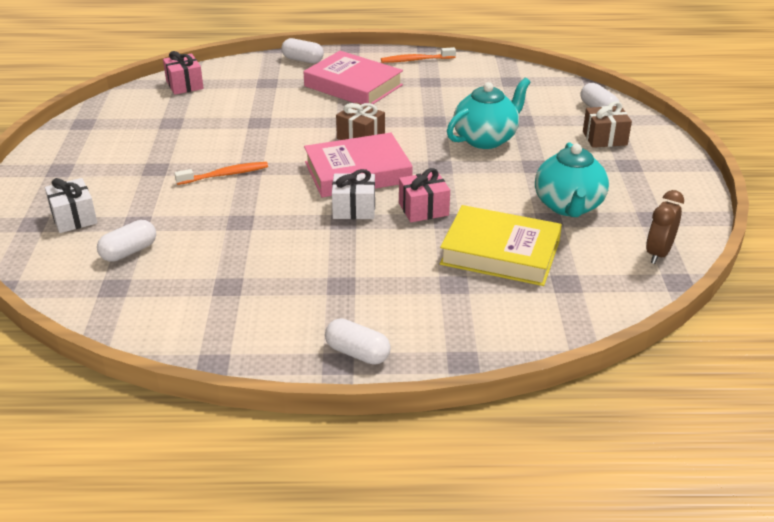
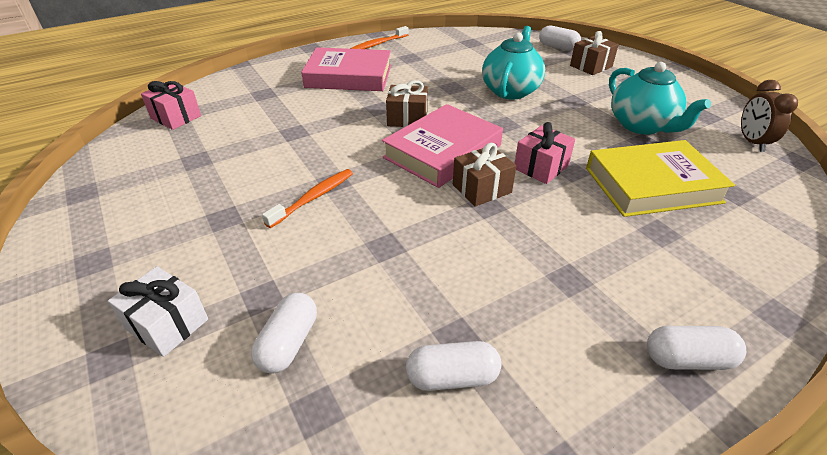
camera: 30 degrees left, 5 degrees up
(303, 60) = (278, 66): white capsule -> white capsule (452, 377)
(354, 209) = (482, 189): white gift -> brown gift

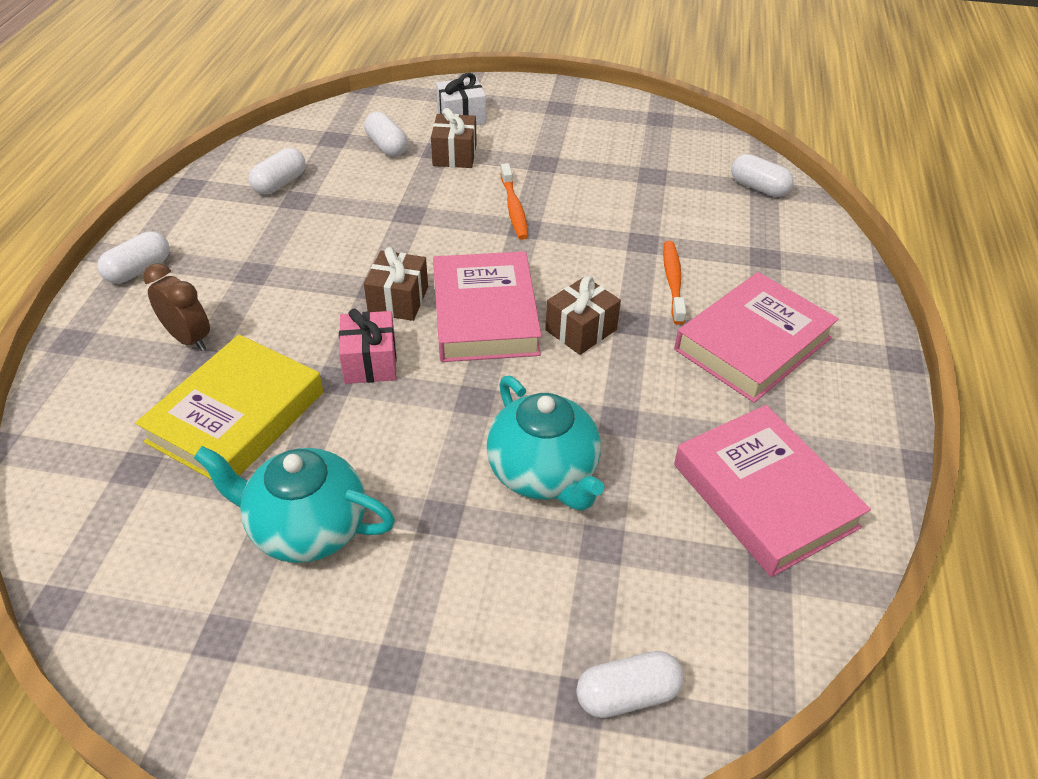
camera: 130 degrees right, 5 degrees up
(176, 117) = (758, 187): pink gift -> white capsule
(378, 44) = (860, 439): orange toothbrush -> orange toothbrush (673, 281)
(439, 51) = (764, 495): none -> pink book
(591, 66) = (505, 662): brown gift -> brown gift (454, 155)
(752, 142) = (129, 606): brown clock -> brown clock (188, 338)

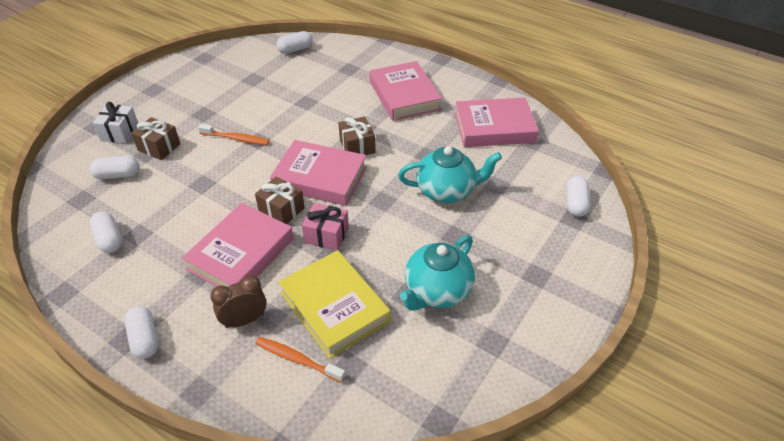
camera: 65 degrees left, 0 degrees up
(300, 293) = (241, 254): none -> pink book
(673, 281) = (344, 103): orange toothbrush -> orange toothbrush (297, 359)

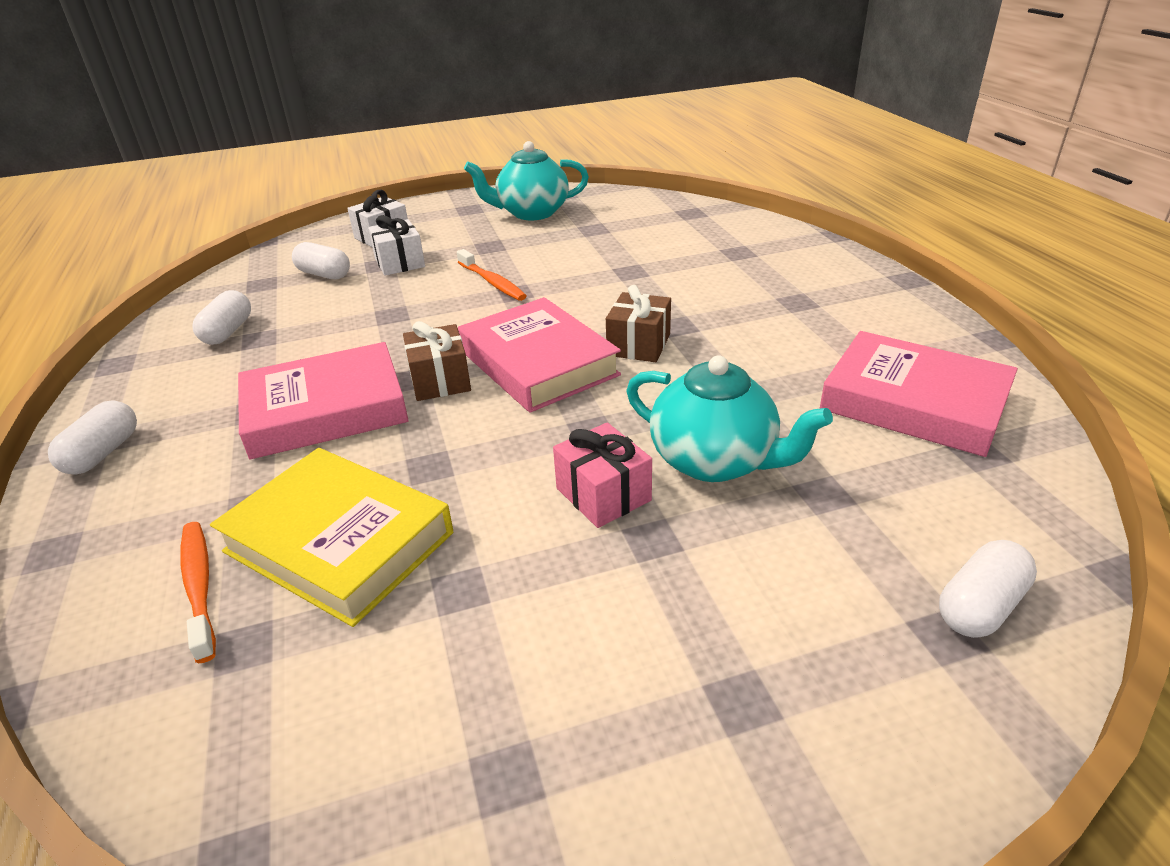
camera: 40 degrees right, 10 degrees down
(159, 147) = (400, 263): brown gift -> white gift
(244, 320) = (218, 493): brown clock -> none
(295, 49) = (686, 213): white capsule -> none
(326, 235) = (455, 438): pink gift -> pink gift (603, 494)
(334, 307) = (339, 542): yellow book -> yellow book turned 60 degrees counterclockwise
(404, 95) = (790, 307): pink book -> none
(437, 291) = (514, 612): turquoise teapot -> turquoise teapot (531, 213)

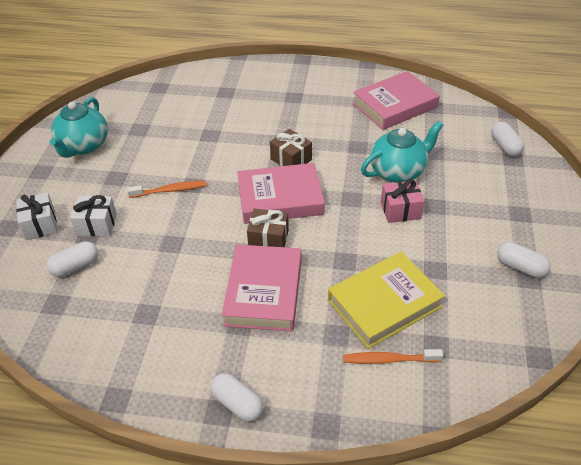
camera: 65 degrees left, 10 degrees up
(228, 332) = (121, 330): white capsule -> white capsule (520, 267)

